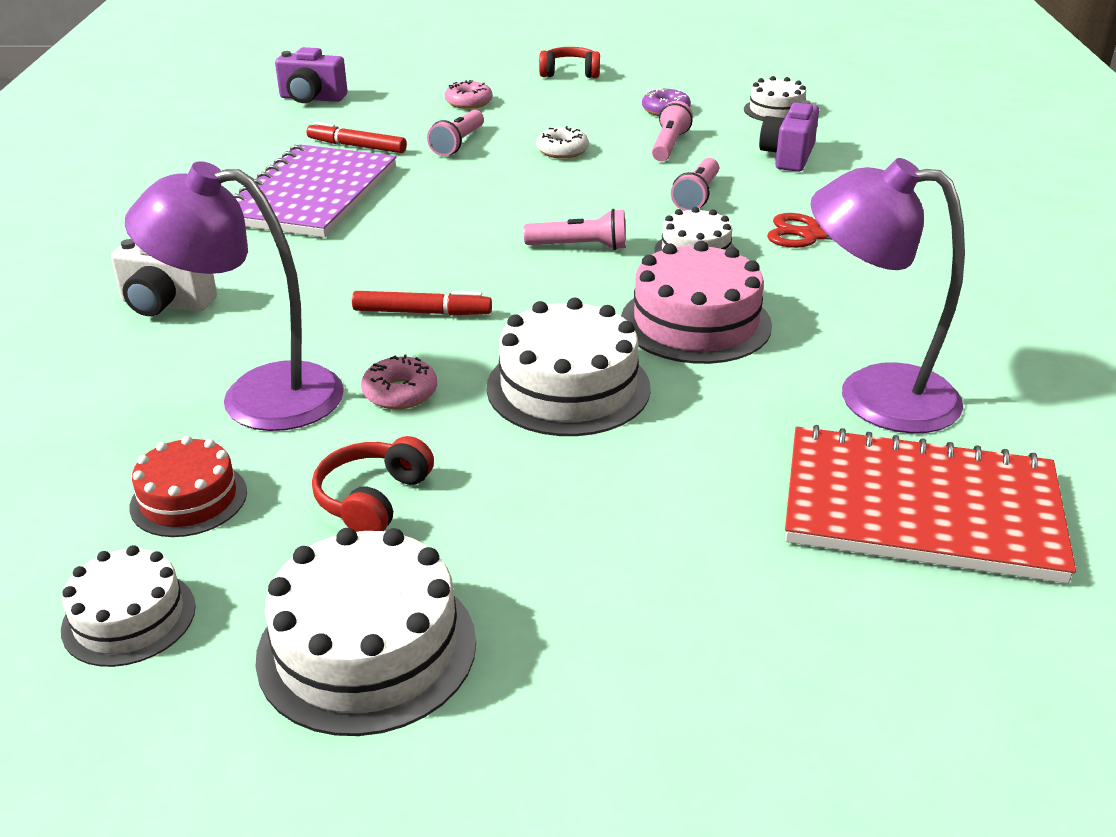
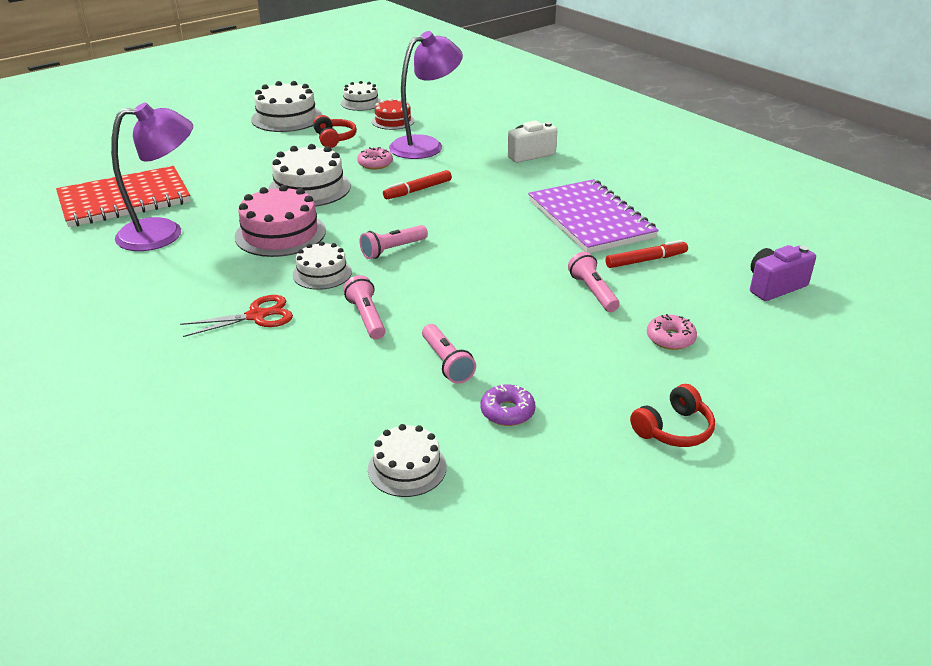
camera: 140 degrees right, 0 degrees up
(562, 151) = (514, 318): white donut -> none
(788, 157) = (336, 395): purple camera -> none

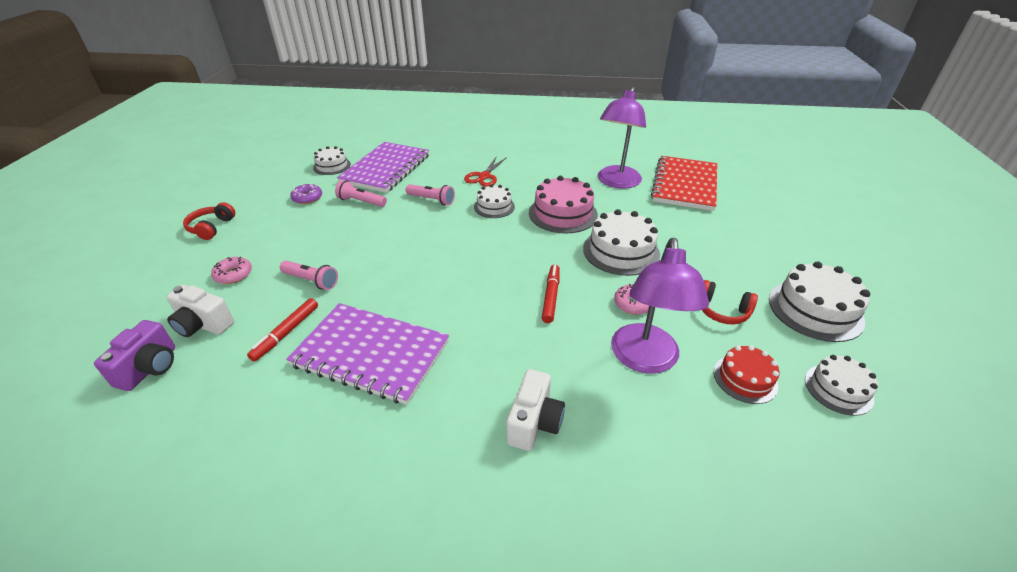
camera: 135 degrees right, 5 degrees up
(343, 406) = (386, 169): none -> purple notebook
(393, 250) = (481, 240): pink flashlight -> none
(719, 300) = (203, 325): none -> white camera

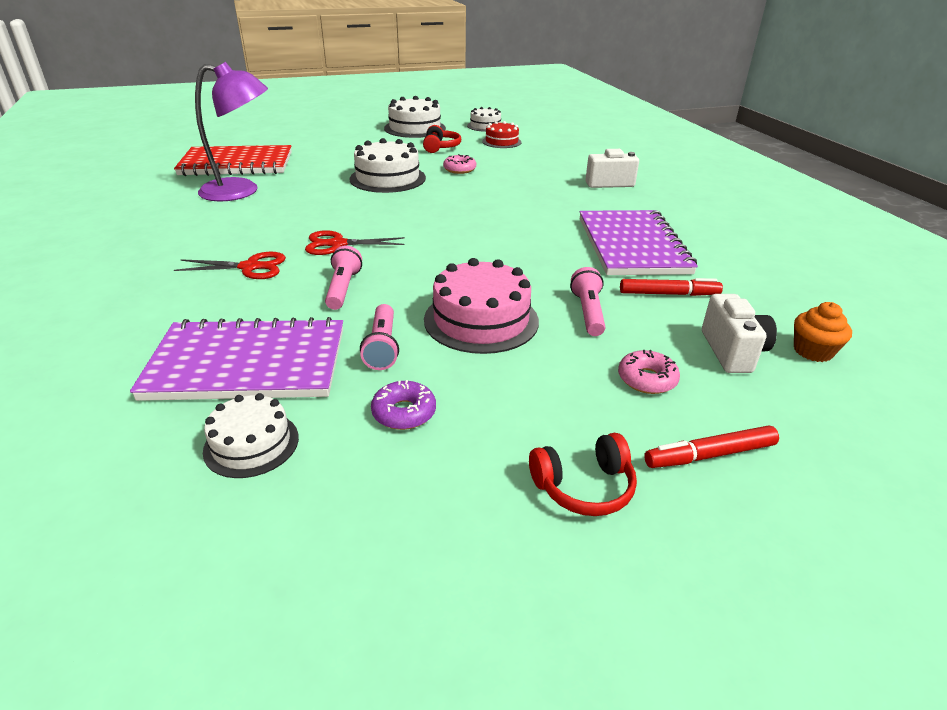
camera: 115 degrees left, 5 degrees down
(150, 368) = (813, 351): purple camera -> orange cupcake
(494, 207) = (337, 244): white cake -> red scissors
(550, 297) = (480, 195): red marker -> red marker (710, 455)
(563, 213) = (332, 207): pink cake -> pink cake (481, 320)
(645, 360) = (516, 163): purple lamp -> none

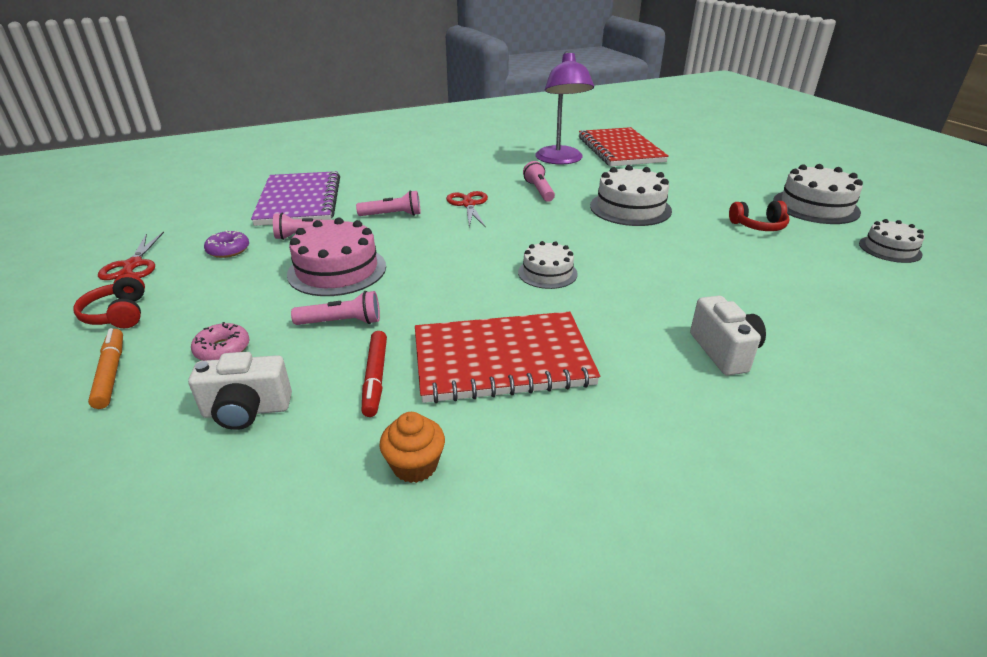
camera: 85 degrees right, 0 degrees up
(250, 267) = (425, 183): red scissors -> red scissors (133, 265)
(251, 444) = (221, 213): white cake -> white cake (547, 273)
(322, 208) = (539, 190): none -> pink flashlight
(459, 169) = (688, 241): pink donut -> none
(501, 142) = (829, 263): red cake -> none
(632, 245) = (502, 360): purple notebook -> red notebook
(710, 455) = (111, 373): red marker -> orange marker
(813, 351) = (225, 482): orange cupcake -> orange cupcake (415, 465)

